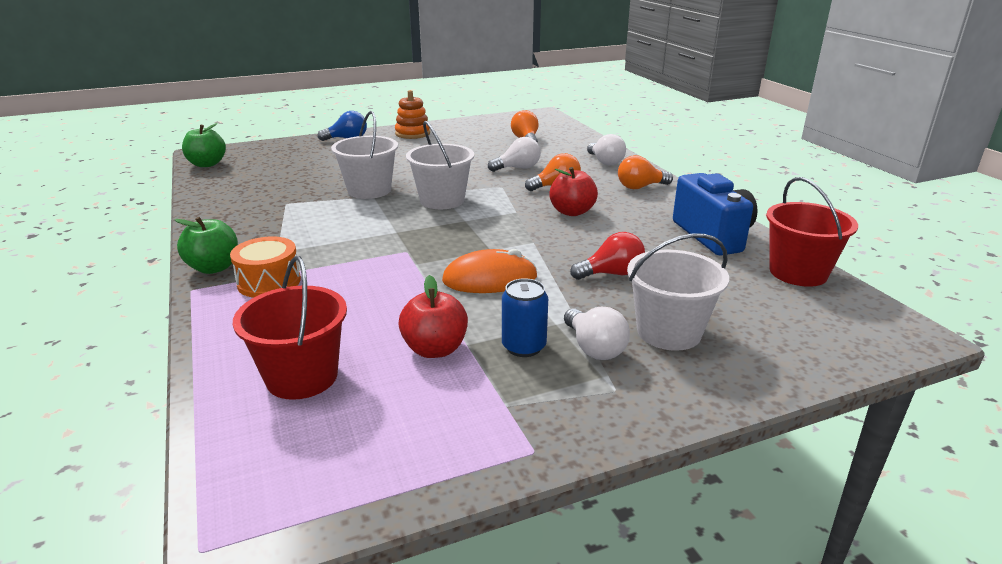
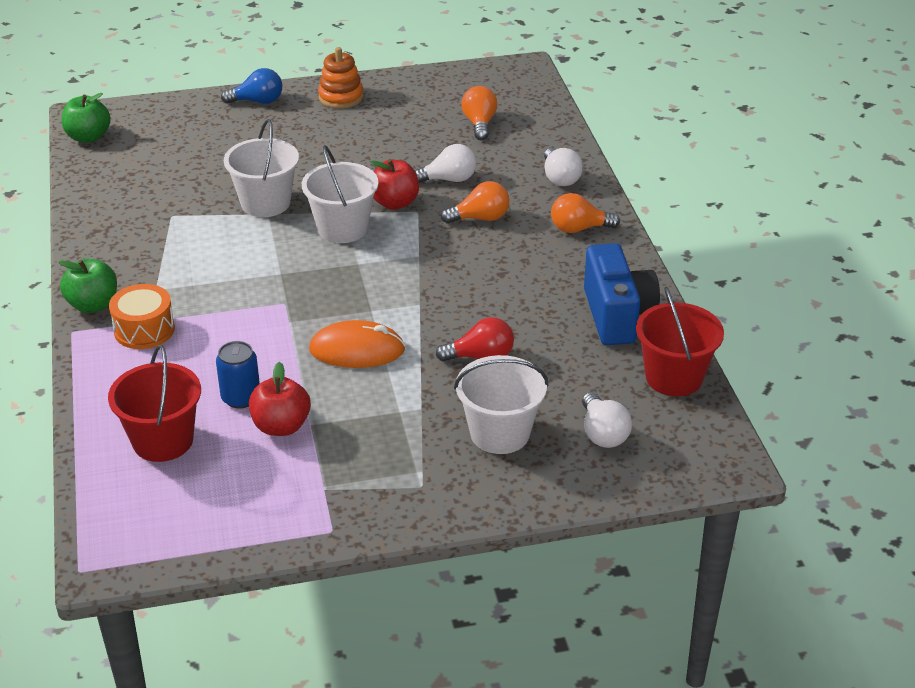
camera: 10 degrees right, 10 degrees up
(523, 346) = (360, 433): blue can -> blue can (241, 398)
(572, 212) = (480, 262): red apple -> red apple (394, 203)
(594, 348) = (422, 442): white light bulb -> white light bulb (602, 434)

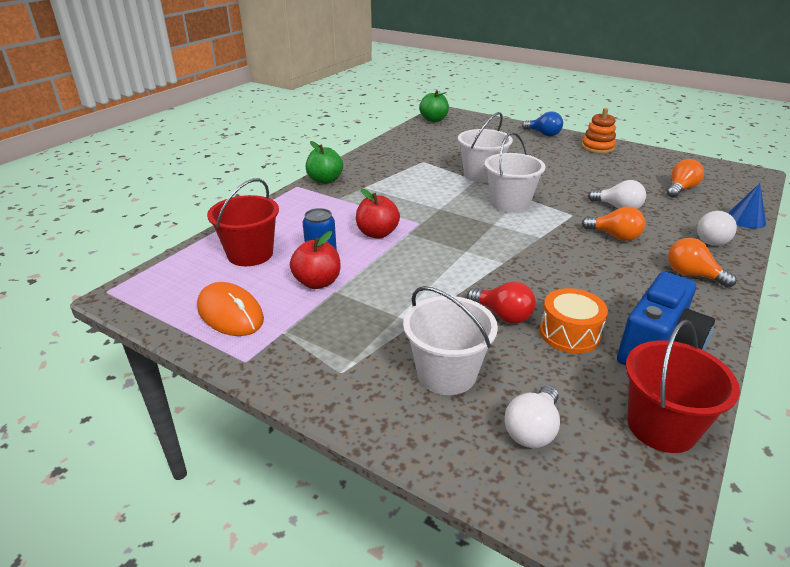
camera: 45 degrees right, 5 degrees down
(144, 330) = (329, 201): orange drum -> orange drum (569, 333)
(357, 350) = (424, 267): orange mouse -> orange mouse (230, 313)
(394, 203) = (562, 205): red apple -> red apple (377, 233)
(565, 138) = (745, 219): none -> blue cone

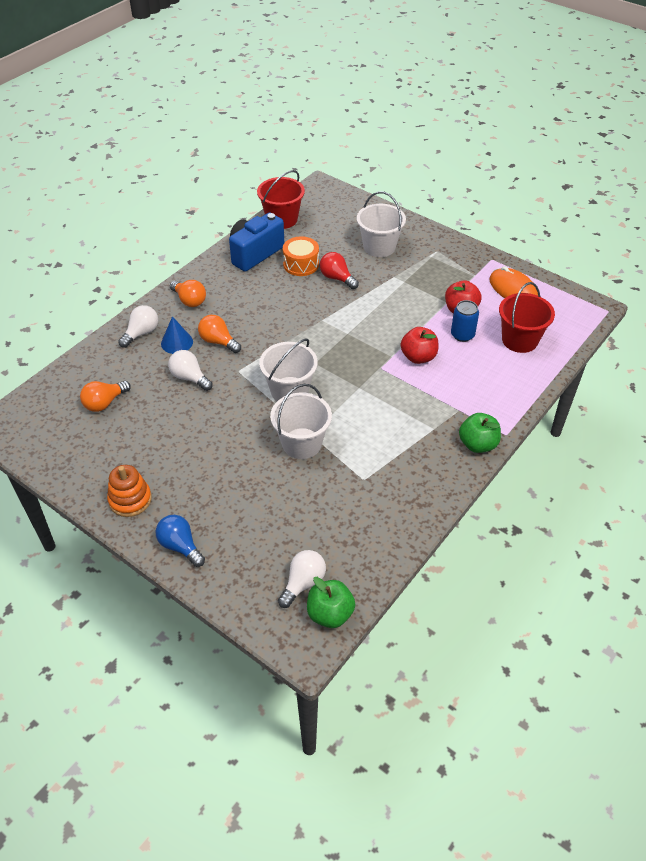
camera: 175 degrees left, 15 degrees up
(532, 430) = (343, 221): white light bulb -> white light bulb (303, 583)
(745, 219) = (88, 355): blue cone -> blue cone (177, 342)

